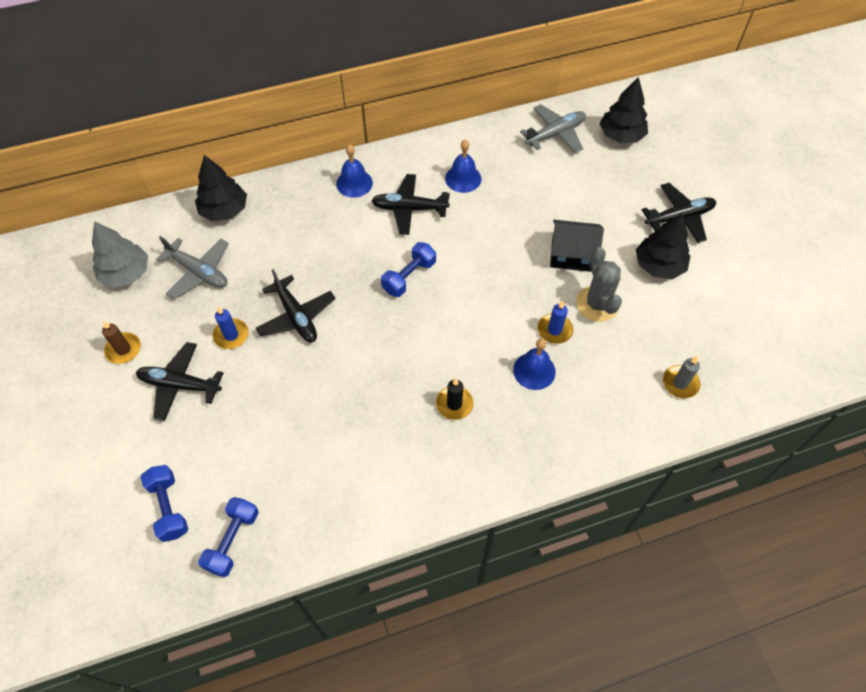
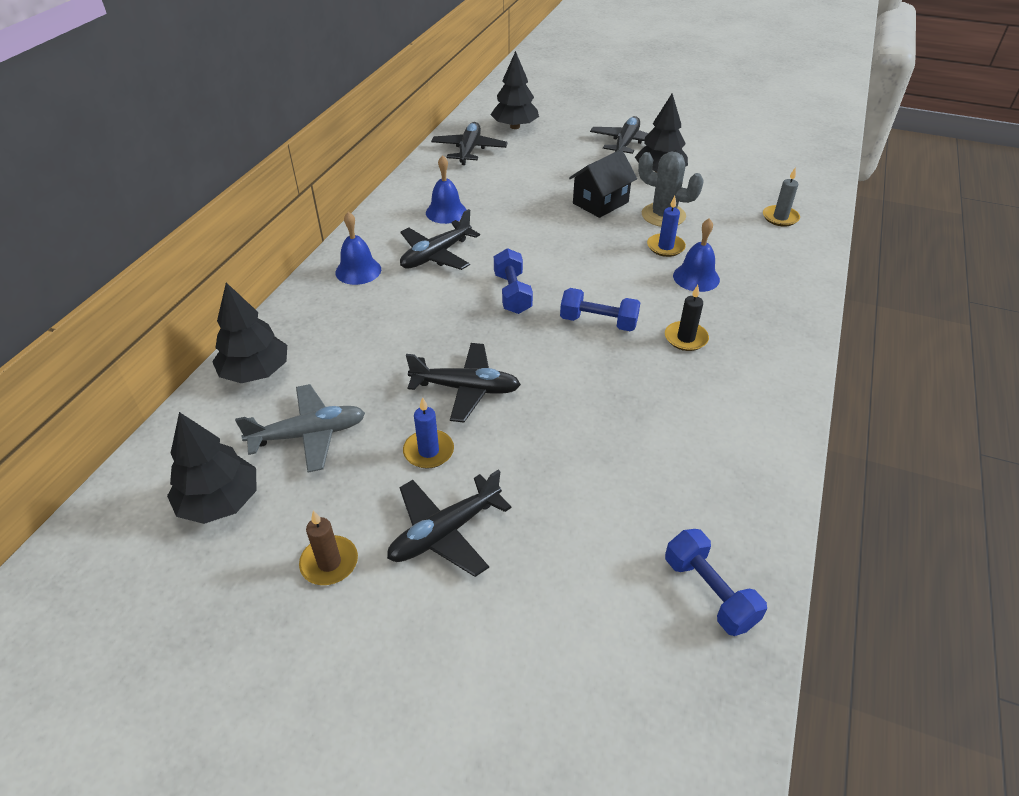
camera: 50 degrees left, 15 degrees down
(126, 273) = (220, 501): grey tree -> black tree
(169, 507) = (611, 635): blue dumbbell -> blue dumbbell (598, 322)
(555, 134) = (469, 150): grey plane -> black plane

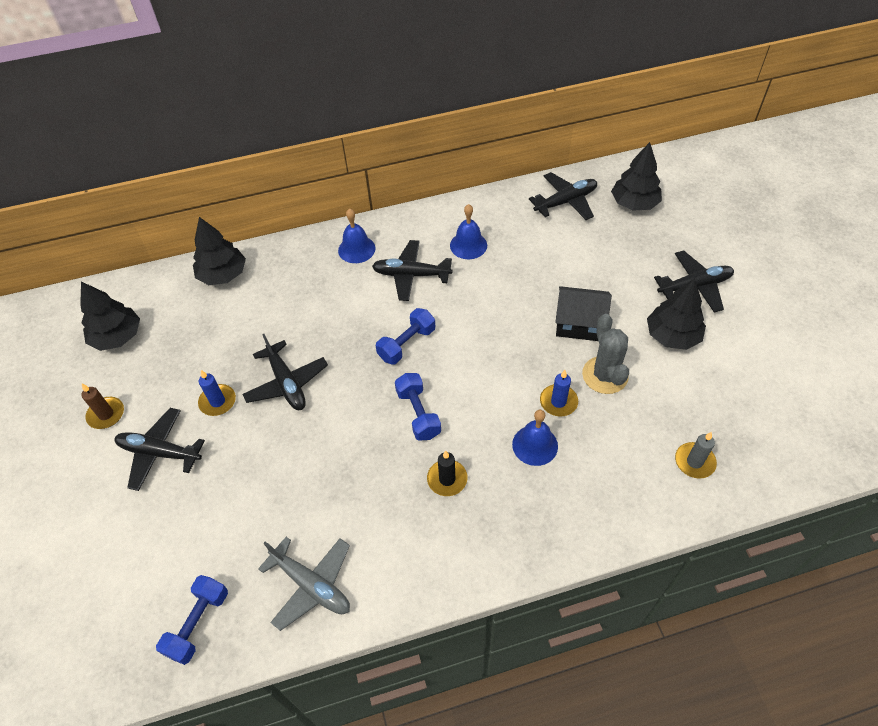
camera: 55 degrees right, 10 degrees up
(309, 434) = (191, 336): grey plane -> grey plane (311, 585)

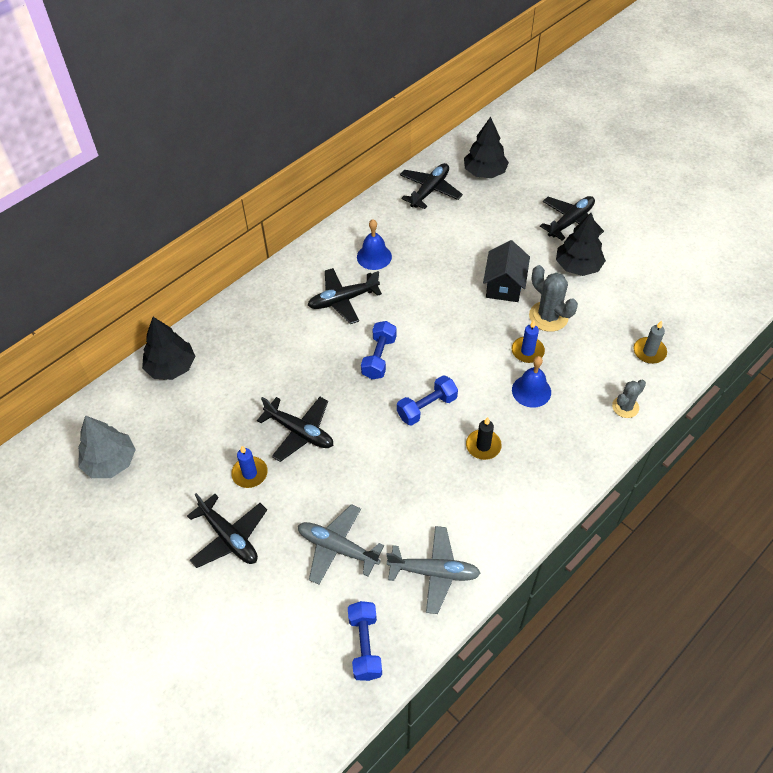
camera: 30 degrees left, 0 degrees up
(106, 414) = (153, 530): brown candle -> none
(117, 337) = (110, 462): black tree -> grey tree
(159, 452) = (229, 537): black plane -> black plane turned 120 degrees counterclockwise
(241, 512) = (337, 548): none -> grey plane
(356, 249) = (279, 297): blue bell -> none
(418, 413) = (427, 407): blue dumbbell -> blue dumbbell turned 75 degrees counterclockwise
(579, 324) = (504, 285): black house -> black house turned 60 degrees counterclockwise
(627, 510) = (625, 407): none -> grey cactus

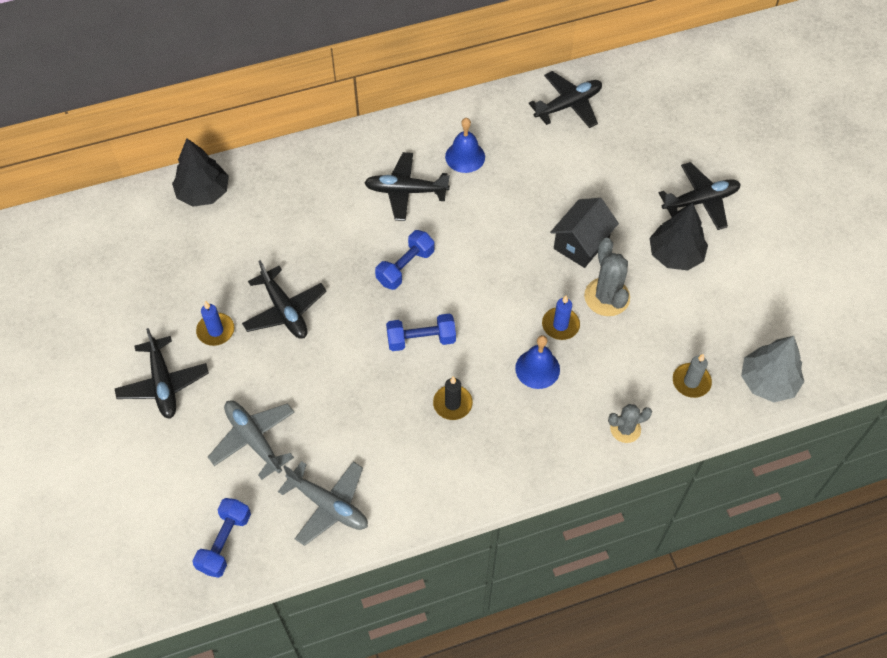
camera: 25 degrees right, 5 degrees up
(110, 462) = (100, 263): grey tree -> grey tree (768, 381)
(484, 172) = (641, 107): black tree -> none

